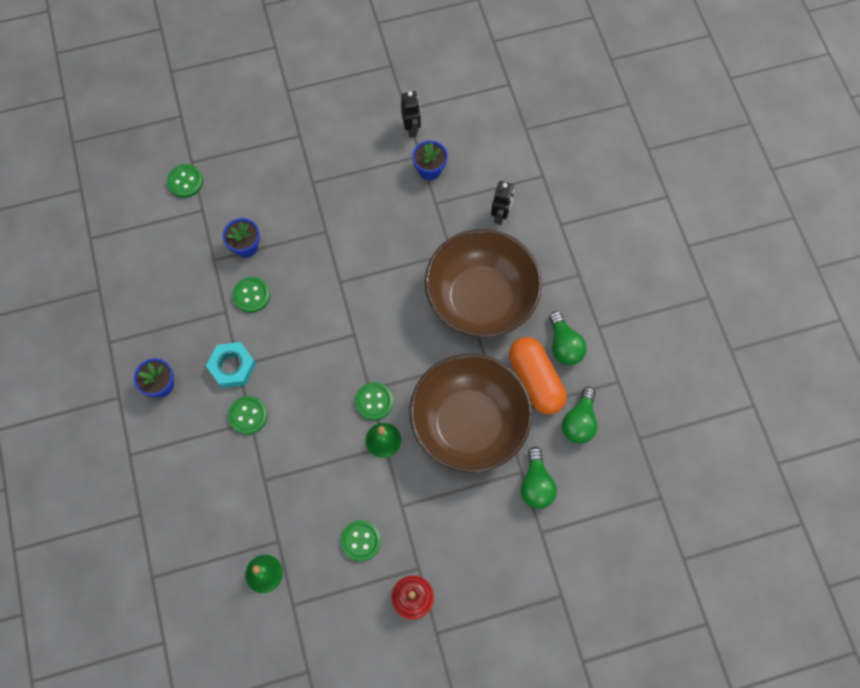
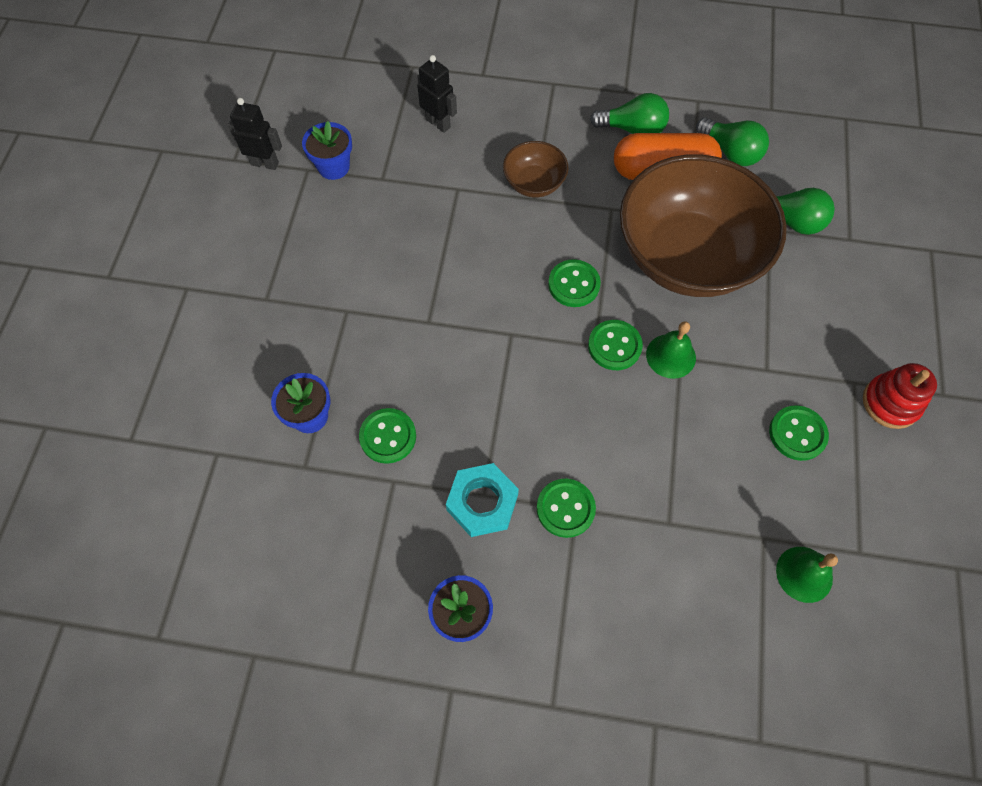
camera: 65 degrees left, 5 degrees down
(185, 182) = (156, 460): green button -> green button (574, 284)
(480, 299) = (534, 183): brown bowl -> brown bowl, size x0.43

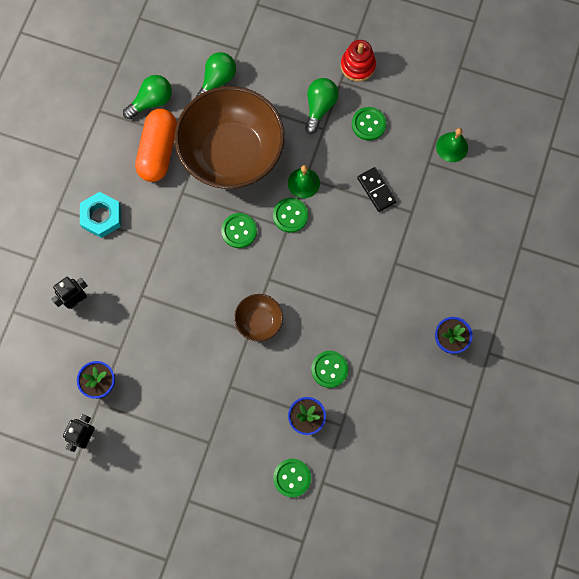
camera: 80 degrees left, 10 degrees up
(482, 502) = (382, 317): turquoise nut -> turquoise nut (101, 216)
(534, 183) = (149, 240): brown bowl -> brown bowl (259, 321)
(565, 508) = (394, 269): green button -> green button (292, 478)
(632, 129) = (116, 162): green light bulb -> green light bulb (319, 107)
(690, 462) = (376, 190): none -> black domino

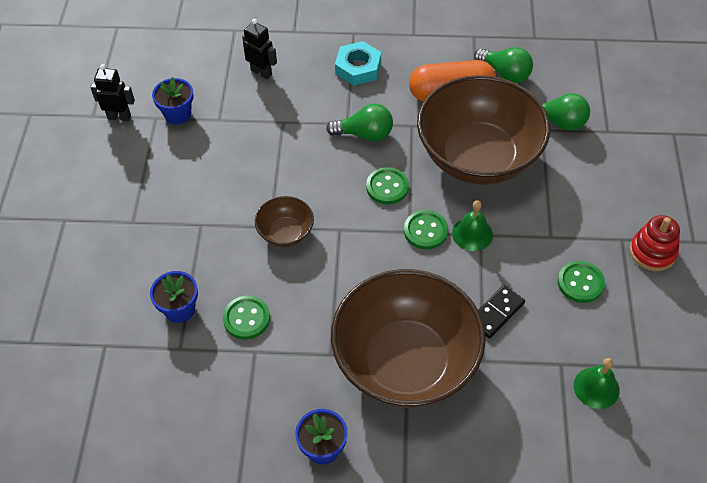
camera: 75 degrees right, 20 degrees down
(292, 478) = (105, 312): green button -> none
(319, 107) = (576, 226): green light bulb -> green light bulb (365, 134)
(398, 265) = (405, 362): none -> brown bowl

